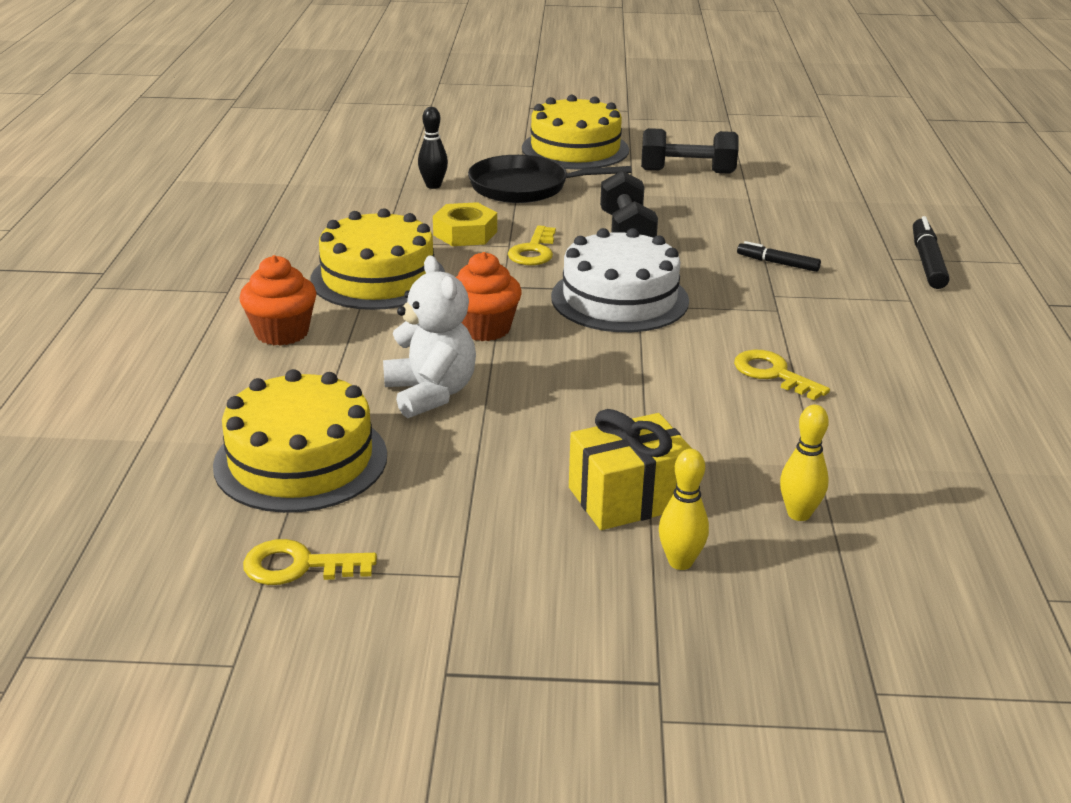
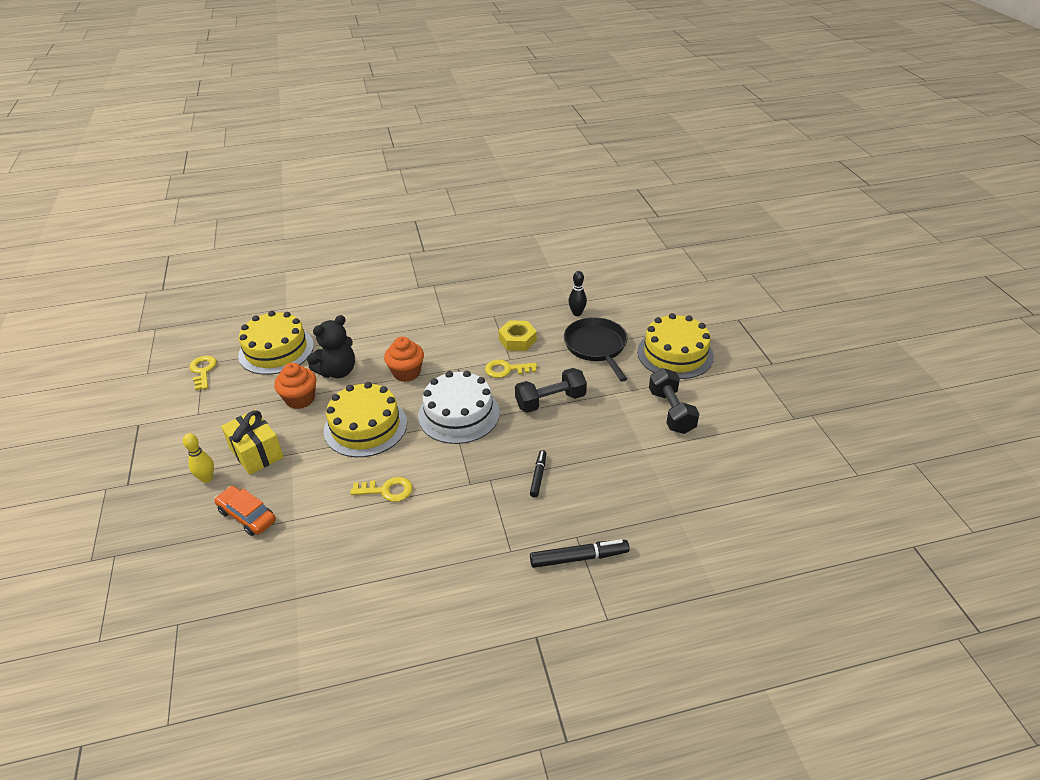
camera: 75 degrees right, 10 degrees up
(282, 333) = (383, 314): orange cupcake -> orange cupcake (300, 399)
(378, 278) = (450, 325): yellow cake -> yellow cake (365, 426)
(431, 393) = (337, 371): white teddy bear -> black teddy bear
(773, 374) = (387, 490): yellow key -> yellow key turned 60 degrees clockwise
(799, 514) = (247, 516): yellow bowling pin -> orange car

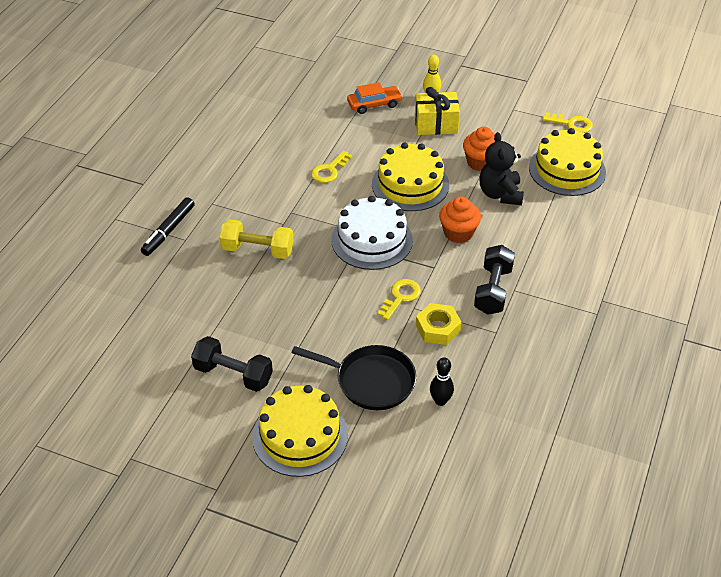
camera: 125 degrees right, 5 degrees up
(538, 476) = (257, 250): black marker -> yellow dumbbell
(550, 401) = (330, 303): black dumbbell -> black dumbbell (493, 290)

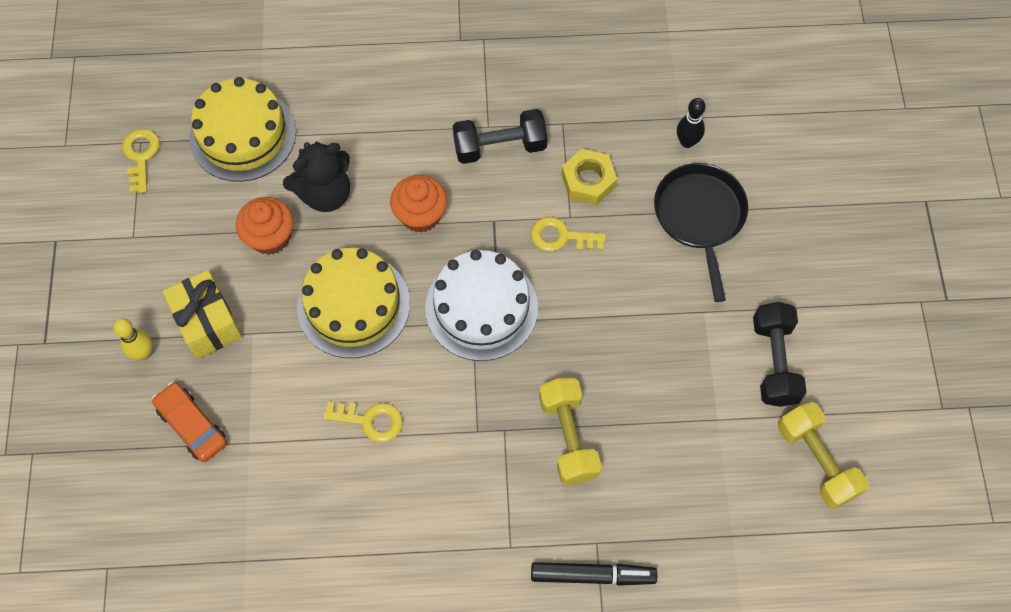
camera: 115 degrees left, 20 degrees up
(151, 366) = (816, 461): none -> yellow dumbbell
(300, 436) = (810, 253): yellow cake -> none

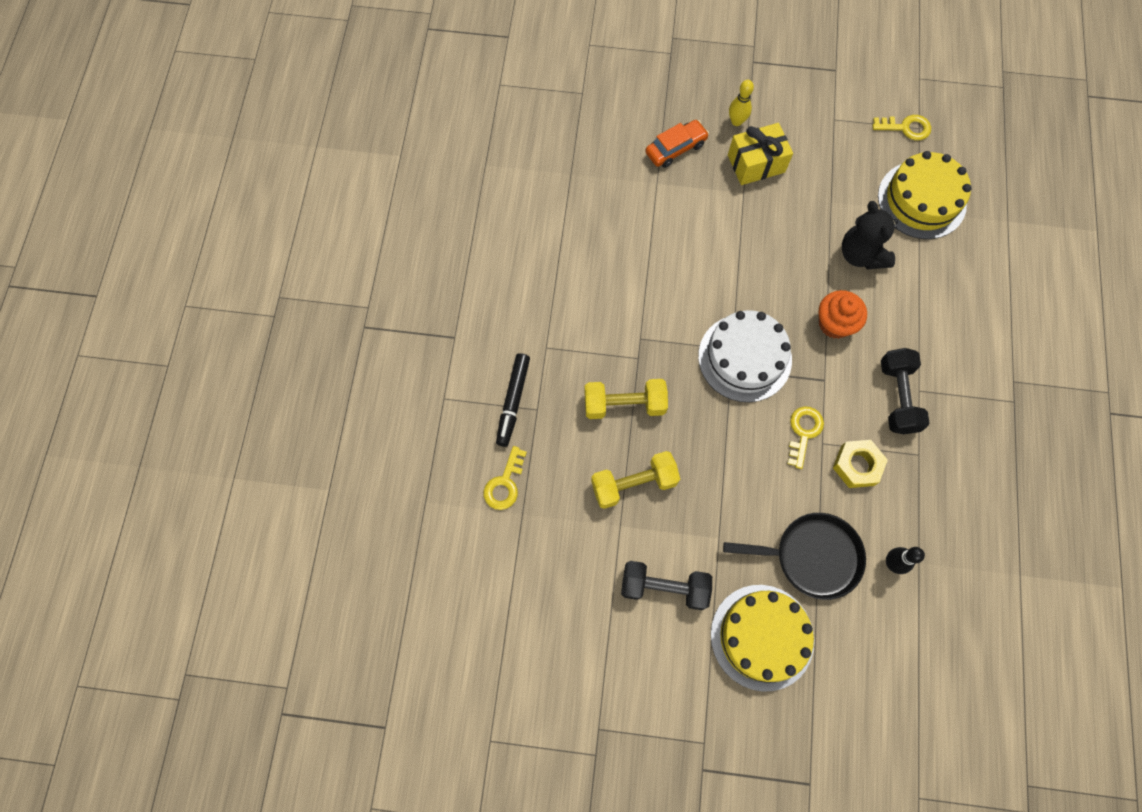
camera: 100 degrees right, 5 degrees up
(270, 237) = (824, 211): orange cupcake -> none
(353, 305) = (758, 264): yellow cake -> yellow cake (762, 637)
(370, 420) = (661, 264): yellow key -> yellow key (505, 484)
(816, 461) = (570, 600): yellow dumbbell -> yellow dumbbell (634, 484)

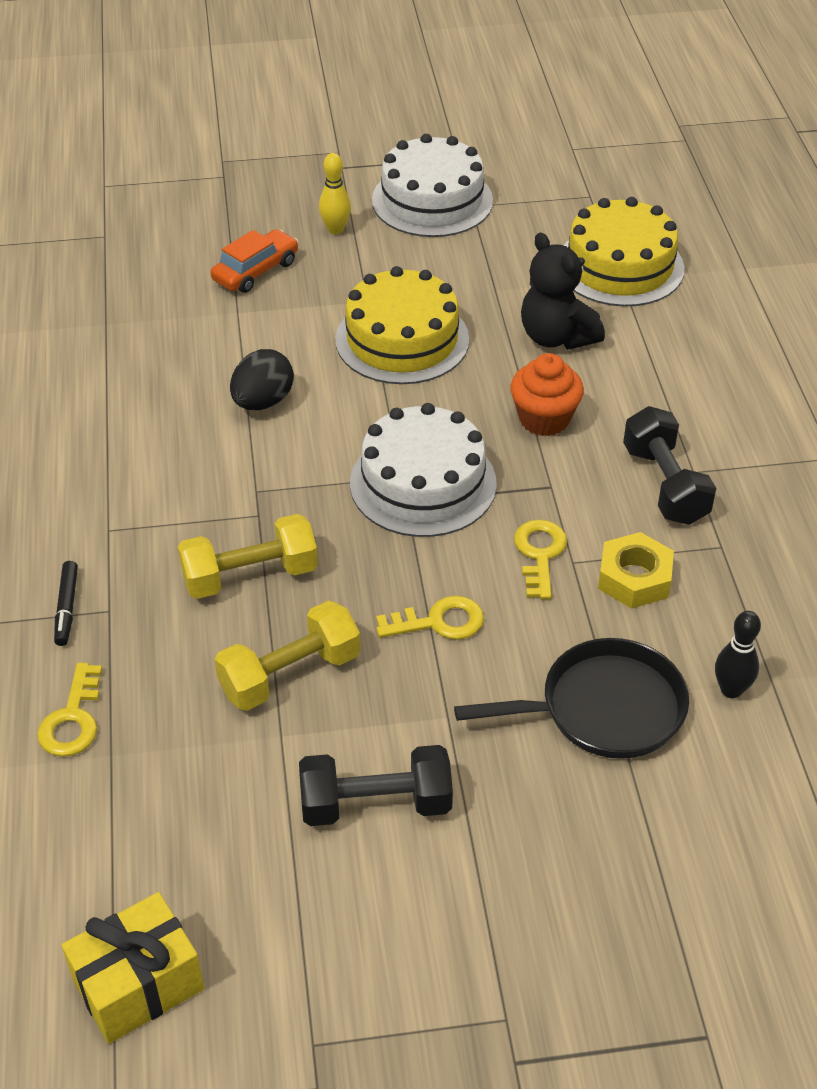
camera: 15 degrees left, 25 degrees down
(513, 401) = (66, 608): black marker -> black marker, size x0.64
(658, 266) = (263, 402): none -> black egg
(756, 163) = (376, 268): yellow gift -> yellow gift (138, 984)
(762, 637) = (558, 837): yellow cake -> yellow cake (402, 339)
(808, 108) = (432, 200): none -> white cake
(906, 128) = (572, 198): yellow key -> yellow key (439, 622)

